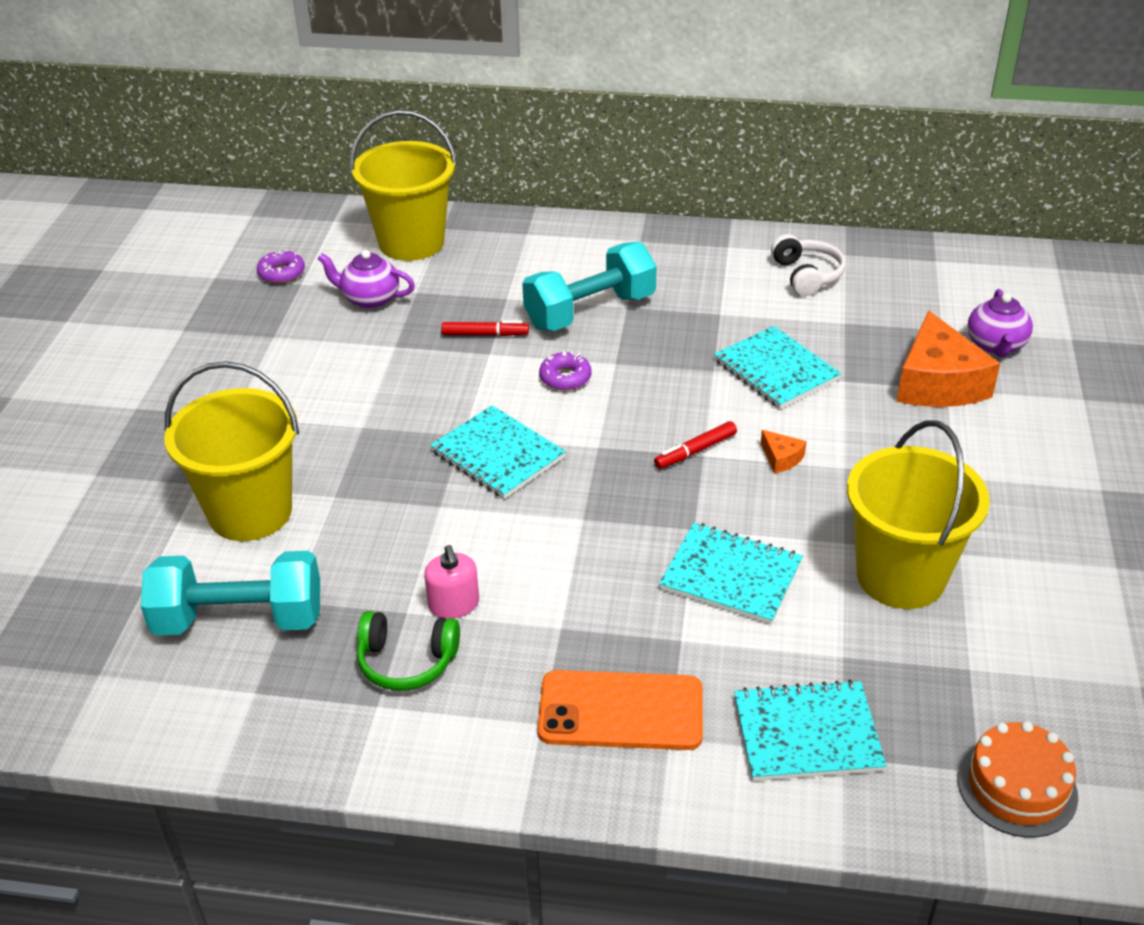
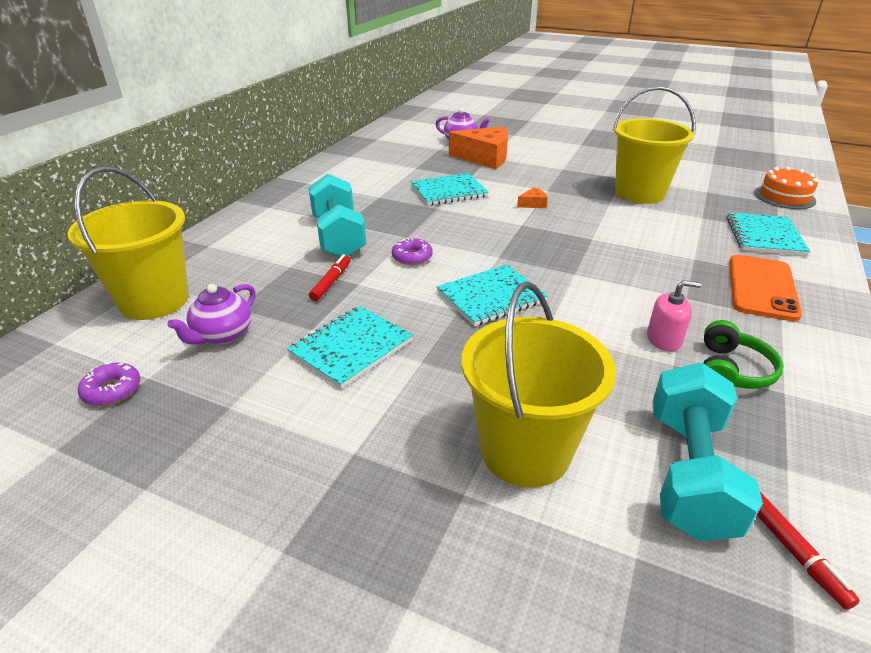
camera: 75 degrees left, 5 degrees down
(695, 451) = (516, 226): red marker -> red marker (793, 551)
(731, 576) = (636, 235): turquoise notebook -> turquoise notebook (351, 347)
(807, 275) = (360, 168): white headphones -> none

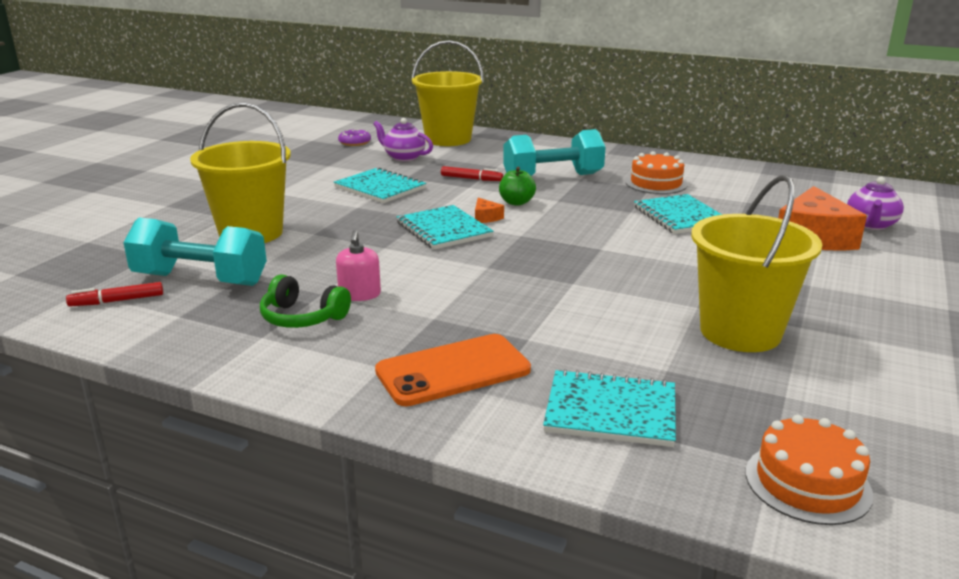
camera: 90 degrees right, 10 degrees down
(367, 193) = (656, 183): none -> orange cake
(412, 257) = (516, 202): purple donut -> green apple
(533, 204) = (664, 258): orange cheese -> orange cheese (486, 217)
(761, 287) = (453, 370): orange phone -> orange phone turned 45 degrees counterclockwise

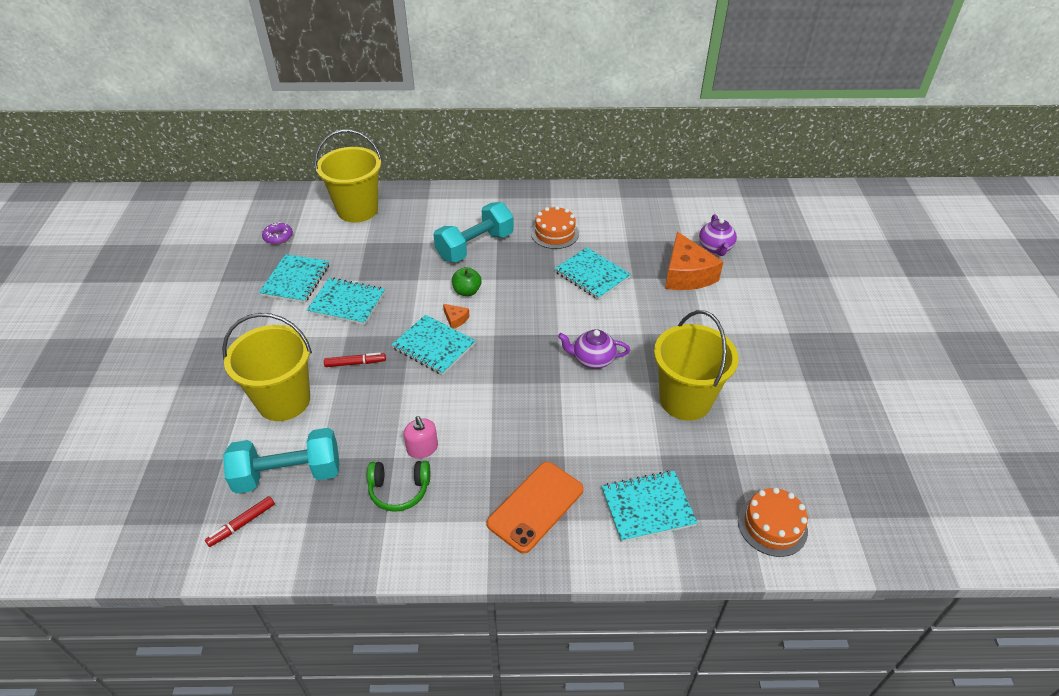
camera: 25 degrees left, 20 degrees up
(344, 167) = (296, 280): none -> turquoise notebook
(404, 157) = (337, 250): purple teapot -> purple teapot (592, 359)
(471, 179) = (413, 267): red marker -> red marker (355, 363)

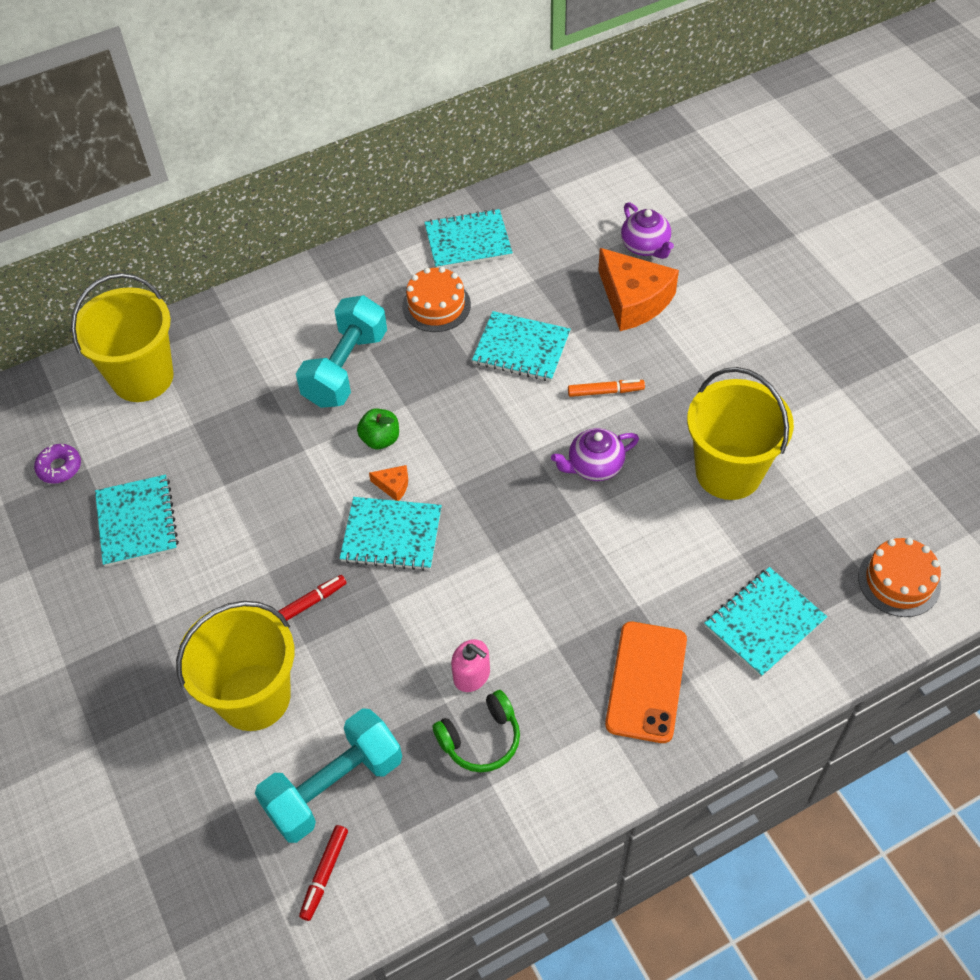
camera: 25 degrees left, 10 degrees up
(347, 303) = (234, 524): turquoise notebook -> turquoise notebook (468, 241)
(631, 319) = (605, 392): none -> orange marker

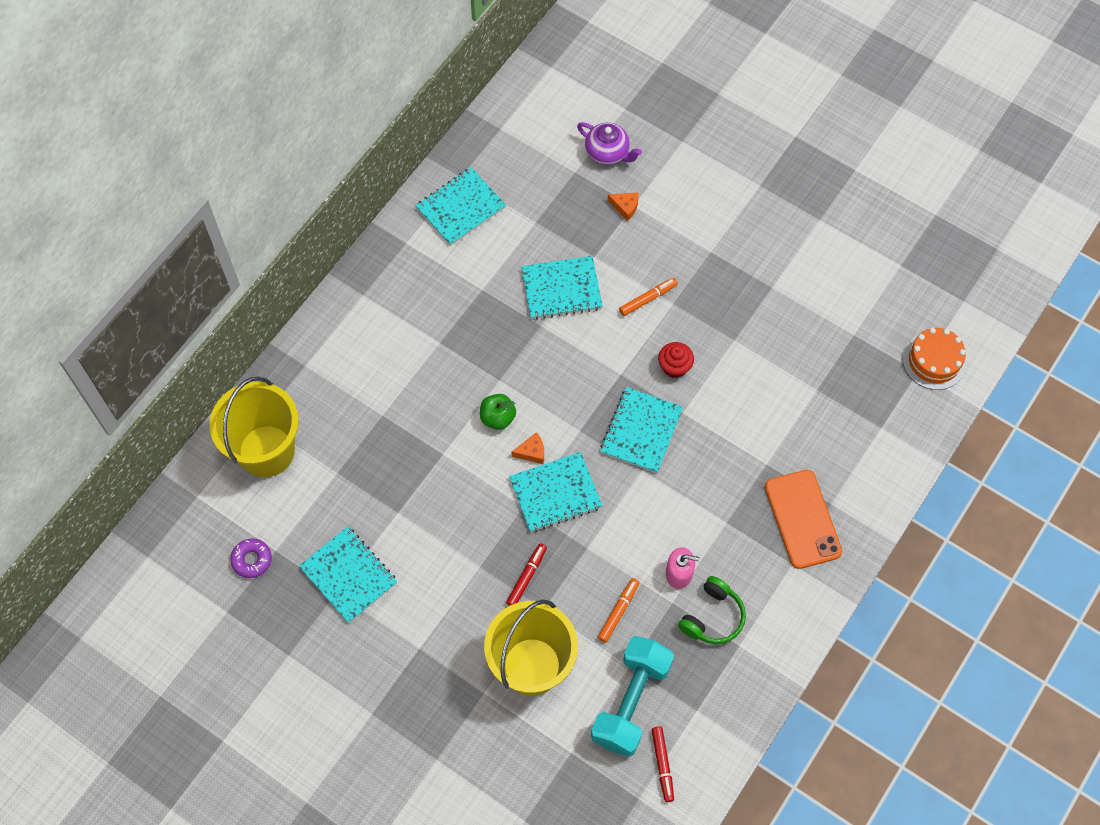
camera: 30 degrees left, 10 degrees up
(346, 368) = (431, 368): turquoise dumbbell -> none
(381, 684) = (618, 611): none -> orange marker
(436, 305) = (470, 279): orange cake -> none
(594, 466) = (674, 367): purple teapot -> red cupcake
(634, 300) = (625, 207): orange cheese -> orange cheese, size x0.42
(728, 472) = (774, 327): yellow bucket -> none
(764, 623) = (859, 436): turquoise notebook -> turquoise notebook (641, 431)

